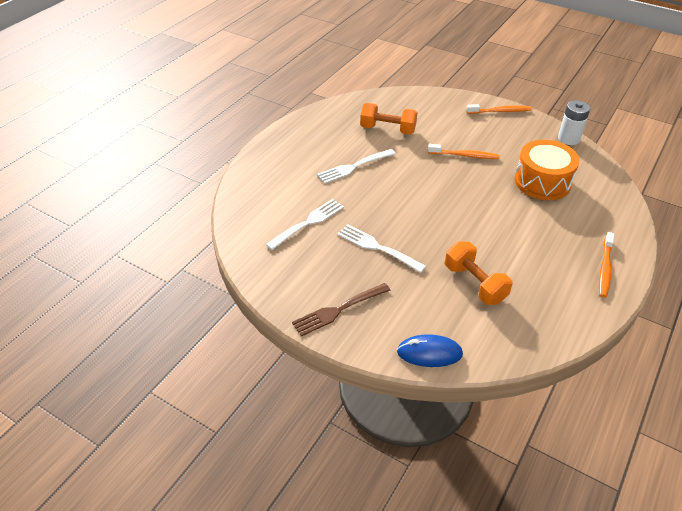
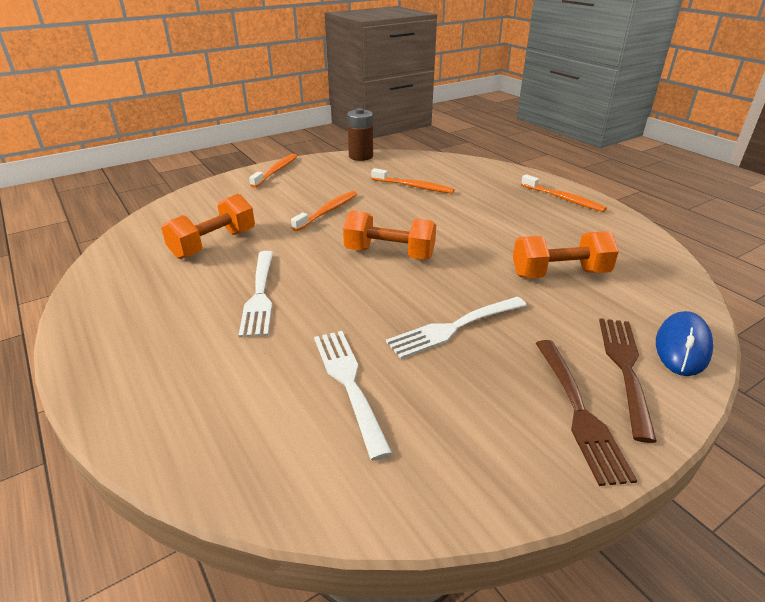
camera: 65 degrees left, 10 degrees down
(387, 327) = (626, 369): none -> brown fork
(435, 199) = (389, 254): none -> orange dumbbell
(542, 182) = (414, 186): orange drum -> orange toothbrush
(568, 139) = (361, 156): white battery -> brown battery

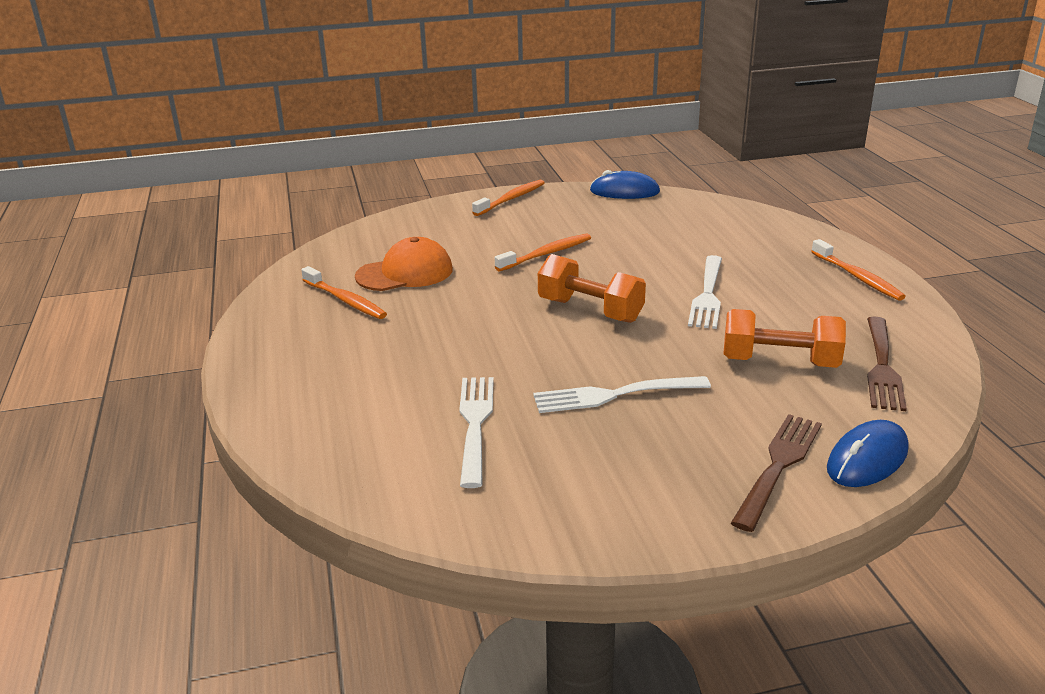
camera: 20 degrees right, 5 degrees down
(214, 244) = (405, 273): orange dumbbell -> orange cap
(259, 294) = (428, 330): white fork -> white fork (707, 294)
(361, 156) = (624, 192): brown battery -> blue mouse
(414, 186) = (668, 237): orange toothbrush -> orange toothbrush (345, 300)
(578, 410) = (693, 491): brown fork -> brown fork (881, 366)

